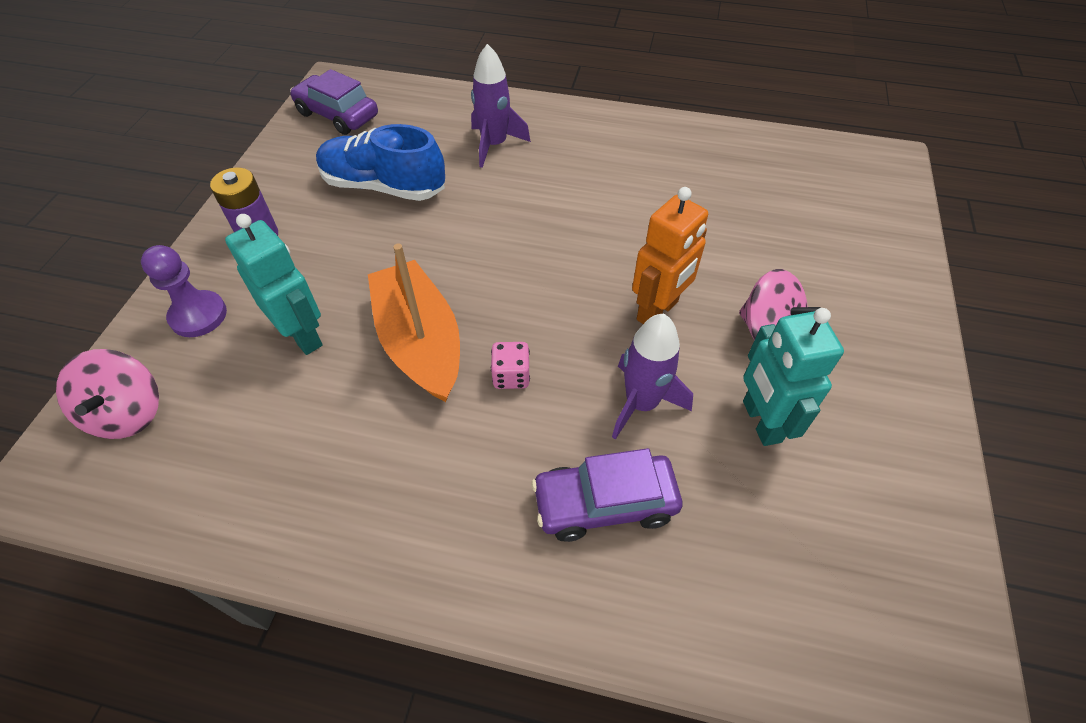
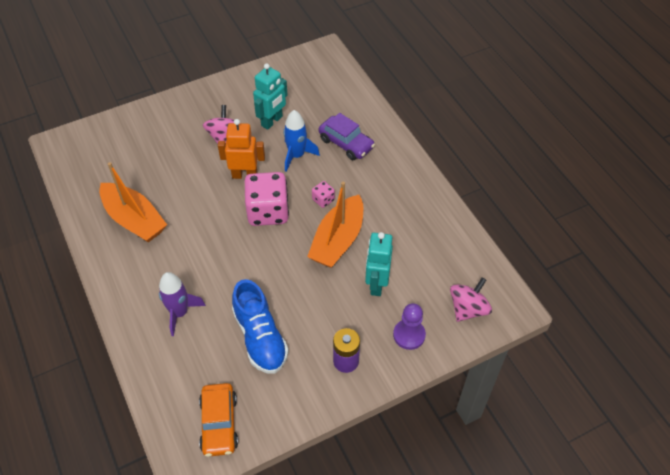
camera: 130 degrees left, 0 degrees up
(337, 115) = (219, 424): purple car -> orange car
(558, 296) = (268, 211): none -> pink dice
(641, 403) = (296, 155): purple rocket -> blue rocket
(676, 168) = (134, 220): none -> orange boat

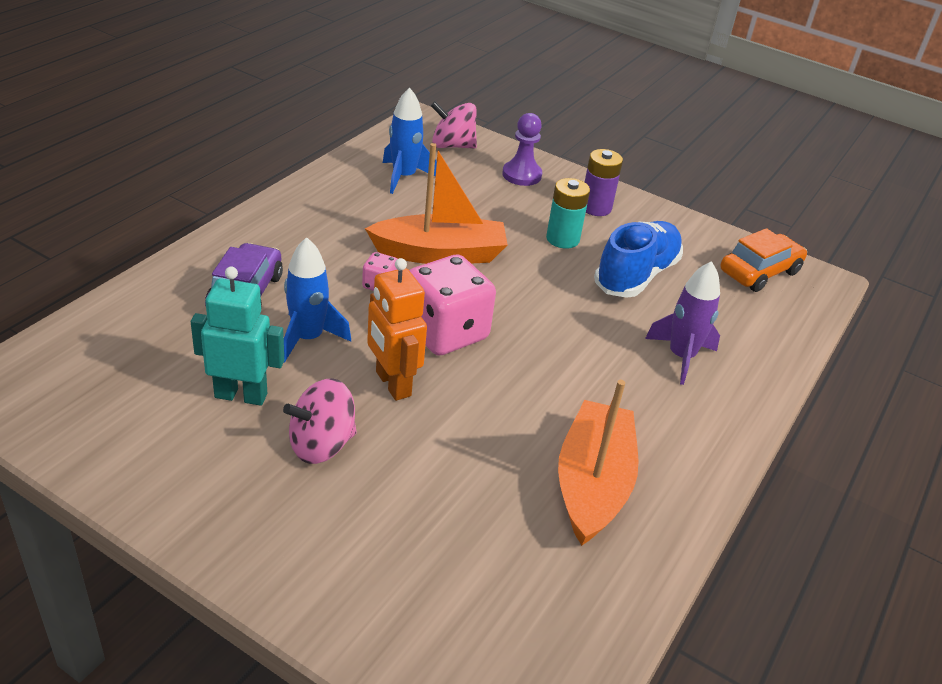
camera: 125 degrees left, 15 degrees down
(319, 316) = (562, 239): none -> turquoise battery
(376, 284) = (478, 209): turquoise robot -> none
(434, 259) = (404, 177): none -> blue rocket

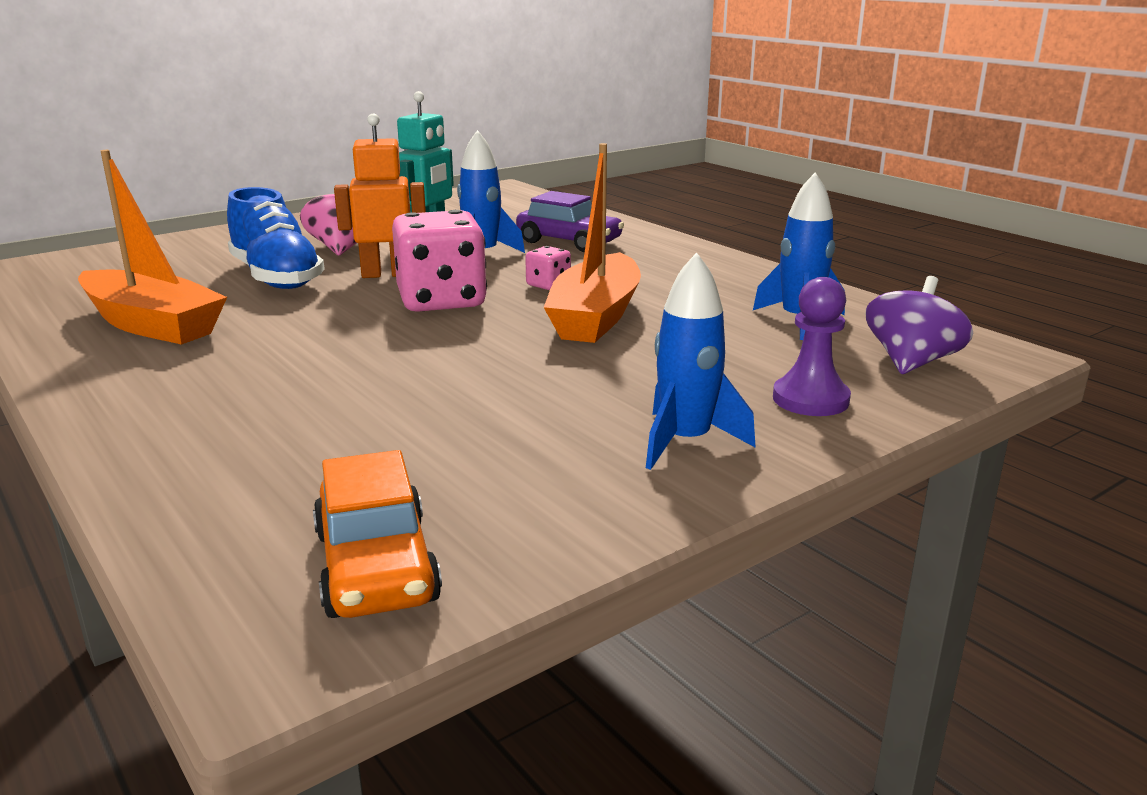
camera: 115 degrees right, 15 degrees down
(452, 145) = (911, 362): pink spinning top -> purple spinning top
(562, 239) = (595, 394): turquoise battery -> none
(595, 207) = (685, 442): purple battery -> blue rocket
(636, 275) = (462, 429): blue shoe -> blue shoe (276, 277)
(681, 357) = (254, 415): purple rocket -> none

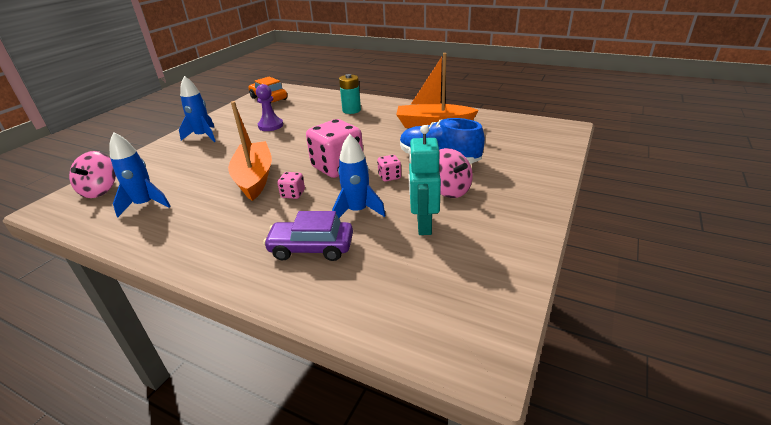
camera: 155 degrees right, 10 degrees up
(218, 411) = (351, 110): none -> turquoise battery
(386, 274) = (389, 177): orange robot -> pink dice
(810, 399) = (156, 160): purple pawn -> purple pawn (270, 126)
(911, 362) = (100, 190): purple spinning top -> pink spinning top

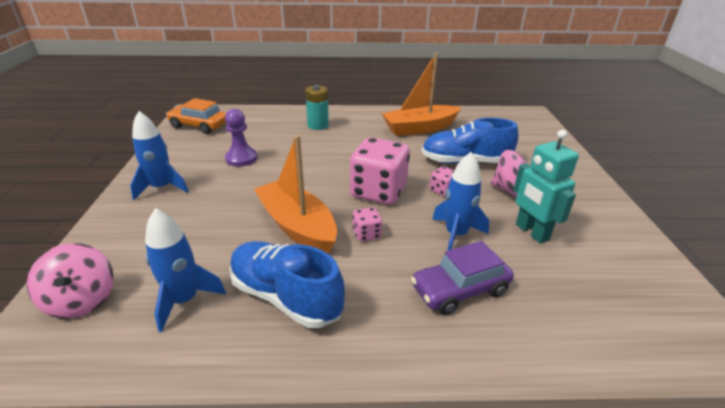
camera: 30 degrees left, 0 degrees up
(198, 219) = (286, 297): none -> blue shoe

